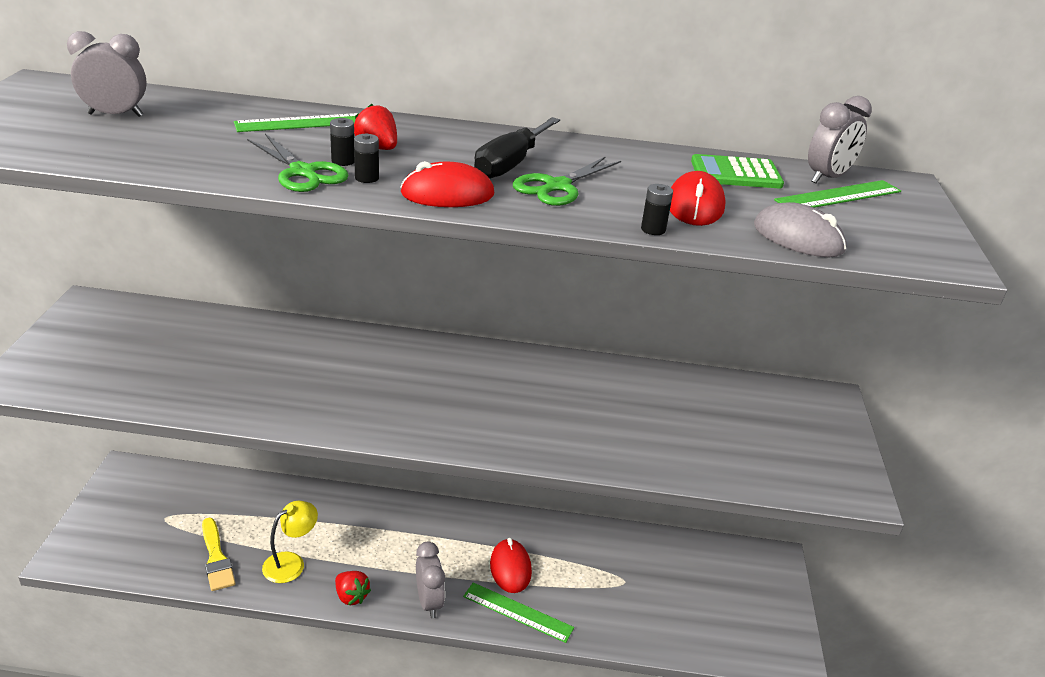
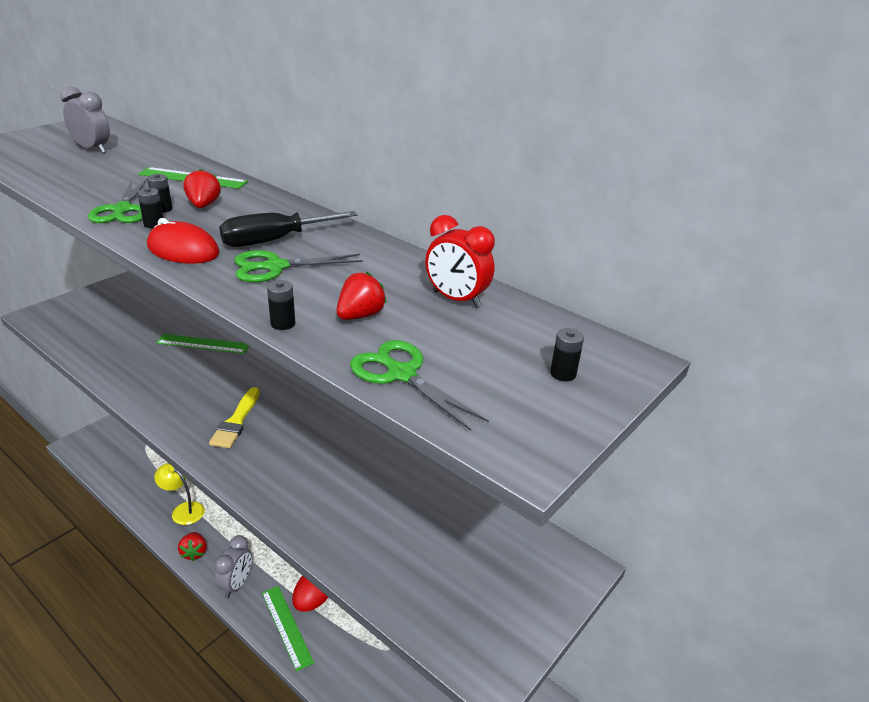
camera: 35 degrees right, 0 degrees up
(216, 558) = (147, 485): yellow brush -> yellow brush (236, 421)
(291, 563) = (183, 510): yellow lamp -> yellow lamp turned 135 degrees counterclockwise
(695, 206) = (360, 315): red mouse -> red strawberry
(736, 173) = (456, 299): green calculator -> red clock
(798, 238) = (402, 374): grey mouse -> green scissors
(827, 178) = (547, 330): grey clock -> none
(838, 196) = (525, 349): green ruler -> green ruler (203, 344)
(885, 204) = (563, 374): none -> black battery

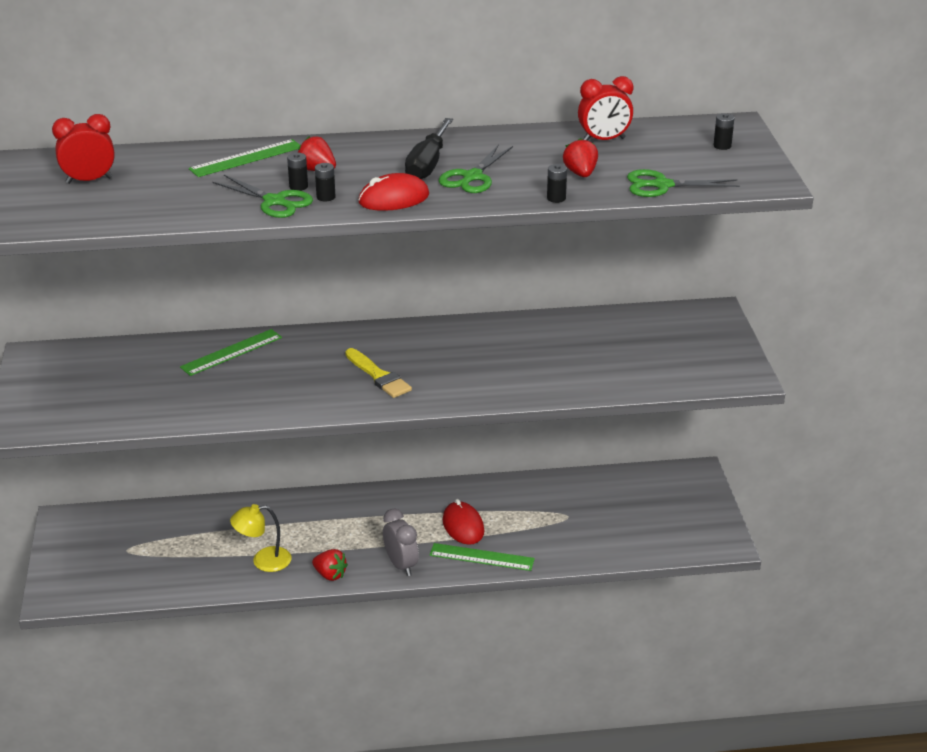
camera: 45 degrees left, 0 degrees up
(92, 149) = (89, 180): grey clock -> red clock

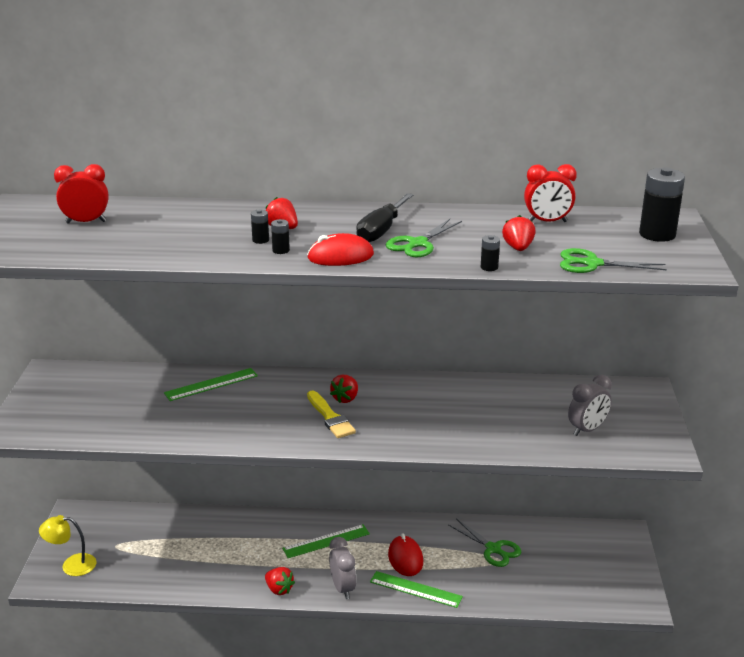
camera: 10 degrees right, 5 degrees down
(246, 158) = (226, 214): green ruler -> green ruler (326, 541)
(263, 561) = (225, 569): yellow lamp -> yellow lamp (71, 565)
(274, 201) = (234, 251): green scissors -> green scissors (493, 549)
(389, 353) = (345, 398): none -> red strawberry
(659, 362) = (587, 430): none -> grey clock
(722, 146) = (657, 234): black battery -> black battery, size x2.16

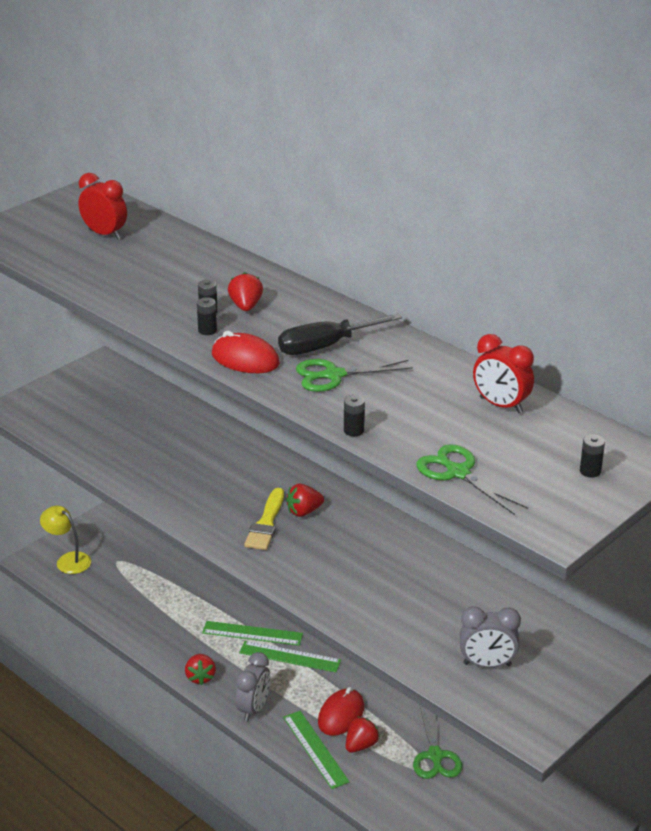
camera: 40 degrees right, 5 degrees up
(211, 384) = (210, 439): green ruler -> green ruler (252, 633)
(518, 248) = (417, 422): red strawberry -> red strawberry (361, 745)
(657, 234) = (590, 471): black battery -> black battery, size x0.46

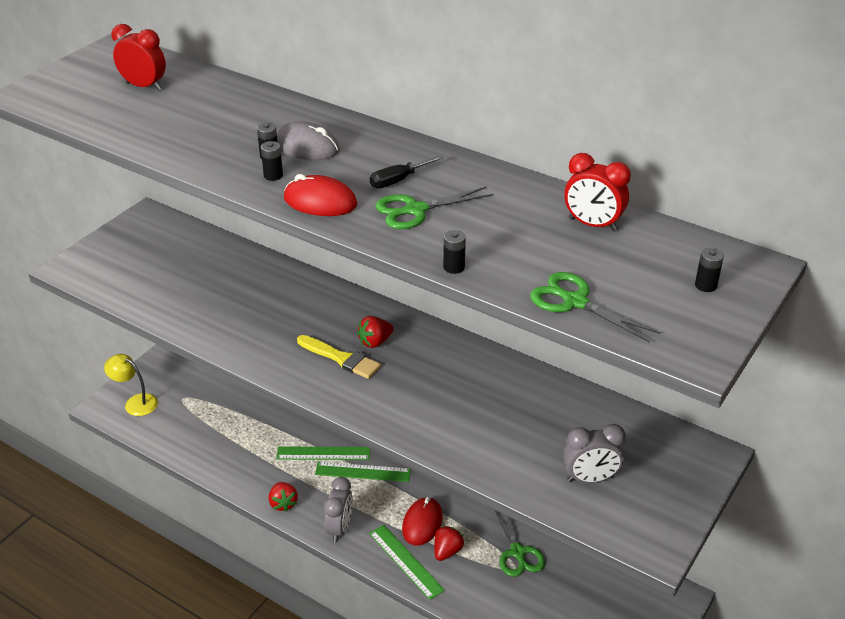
camera: 10 degrees left, 5 degrees up
(246, 306) = (306, 147): red strawberry -> grey mouse
(266, 523) = (341, 358): yellow brush -> yellow brush turned 60 degrees counterclockwise
(325, 346) = (398, 180): black screwdriver -> black screwdriver, size x0.63

